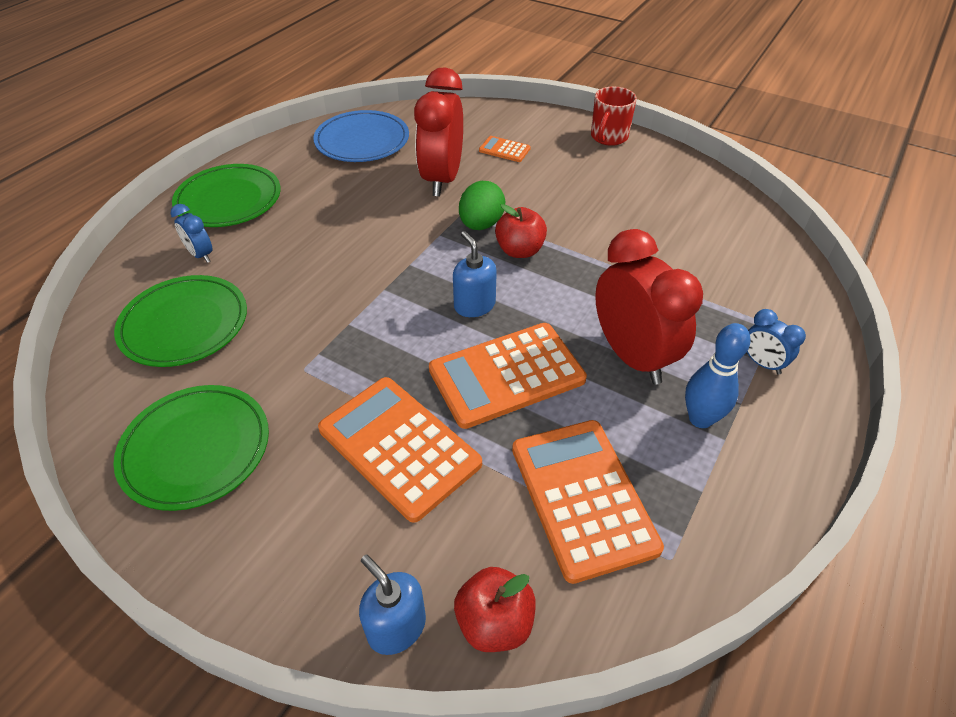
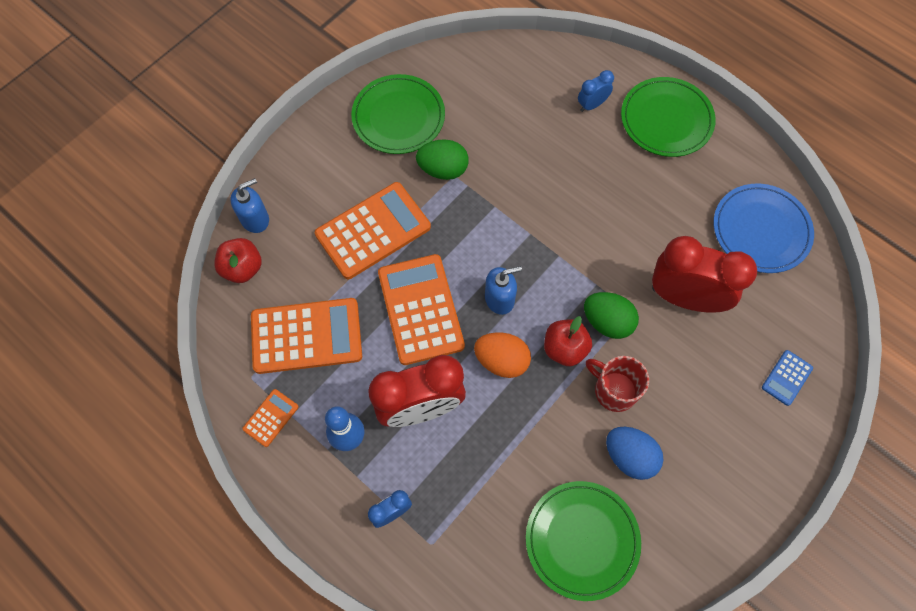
camera: 100 degrees right, 20 degrees up
(184, 324) = (513, 101): green plate -> green plate (582, 540)
(293, 382) = (443, 169): none -> green egg
(504, 150) = (736, 368): orange calculator -> orange calculator (271, 418)
(505, 126) = (787, 378): none -> blue calculator
(549, 295) = (501, 361): none -> orange egg
(608, 137) = (758, 491): red mug -> red mug (614, 390)
(613, 202) = (629, 456): none -> blue egg

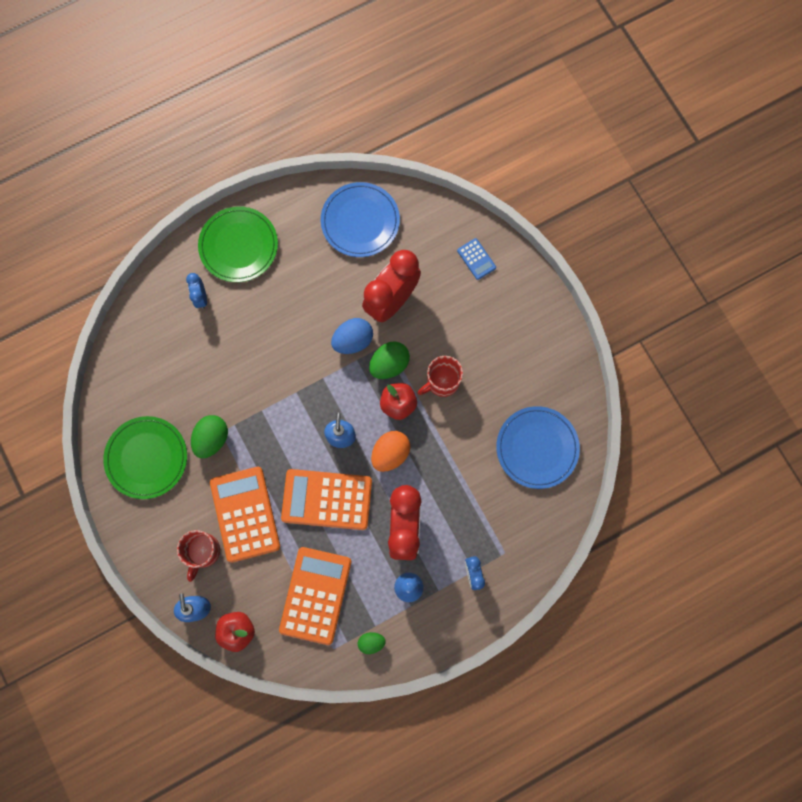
camera: 70 degrees left, 10 degrees up
(271, 418) = (371, 642): orange calculator -> green egg
(318, 204) = (203, 551): none -> red mug
(582, 540) = (537, 448): green plate -> blue plate
(629, 456) = (492, 391): blue egg -> blue egg (353, 340)

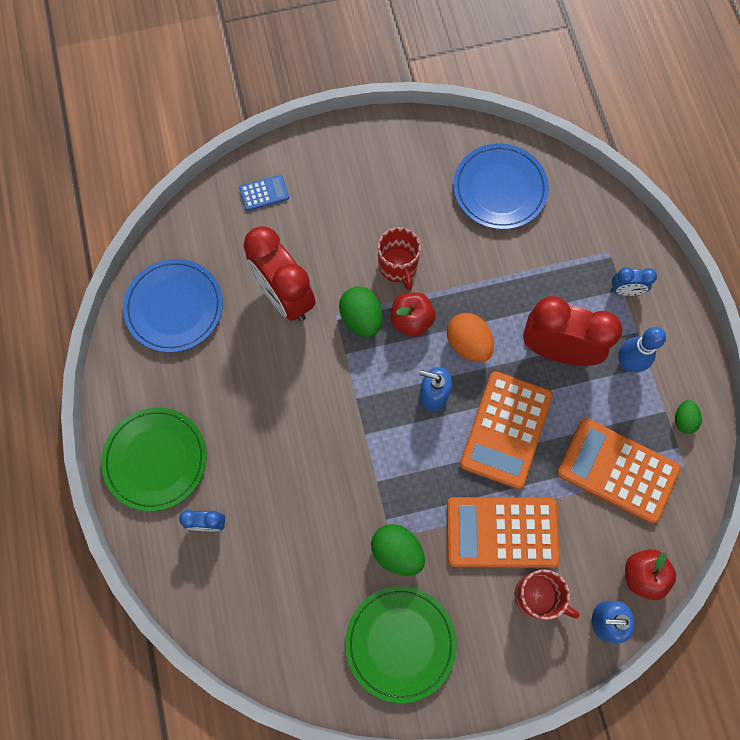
camera: 75 degrees left, 5 degrees down
(353, 340) = (320, 352): blue egg -> none

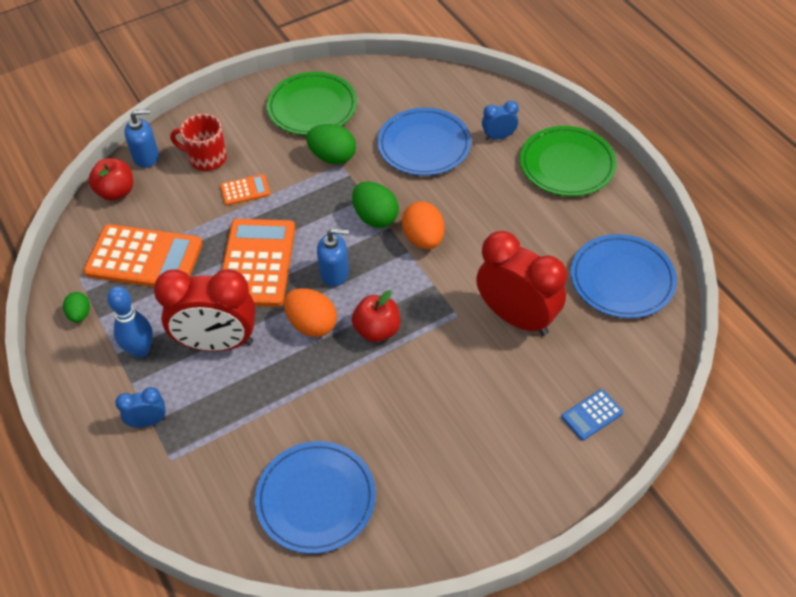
camera: 165 degrees right, 20 degrees down
(292, 537) = (424, 145): none -> blue plate
(337, 409) = (423, 239): none -> orange egg
(361, 318) = (429, 318): green egg -> green egg (375, 217)
(398, 266) = (409, 378): red mug -> none
(502, 532) = (245, 190): orange calculator -> orange calculator, size x0.46

